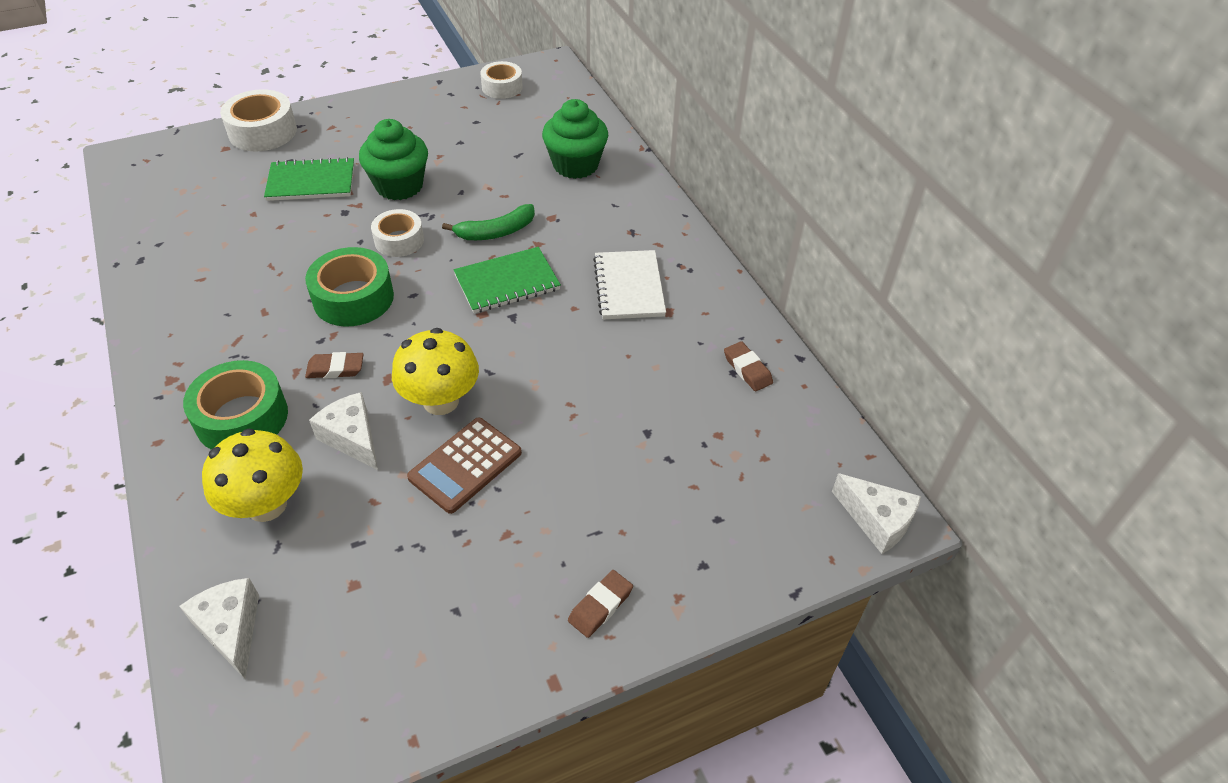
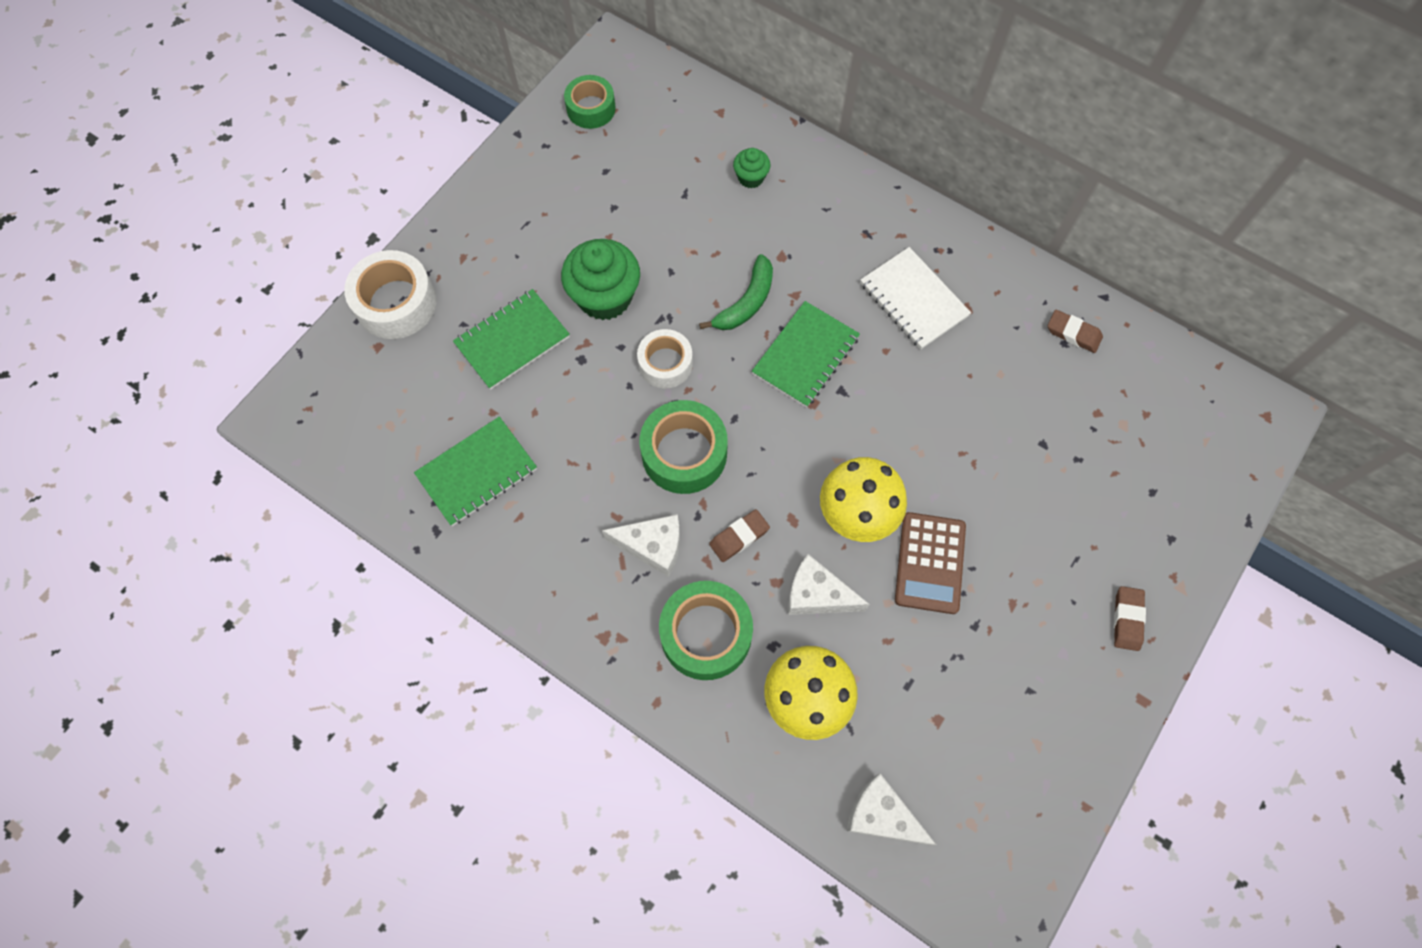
camera: 30 degrees left, 20 degrees up
(204, 241) = (477, 472): none -> green notebook
(502, 87) = (591, 108): white tape -> green tape
(575, 165) = (751, 177): green cupcake -> green cupcake, size x0.50
(877, 520) = (1261, 423): white cheese -> white cheese (652, 546)

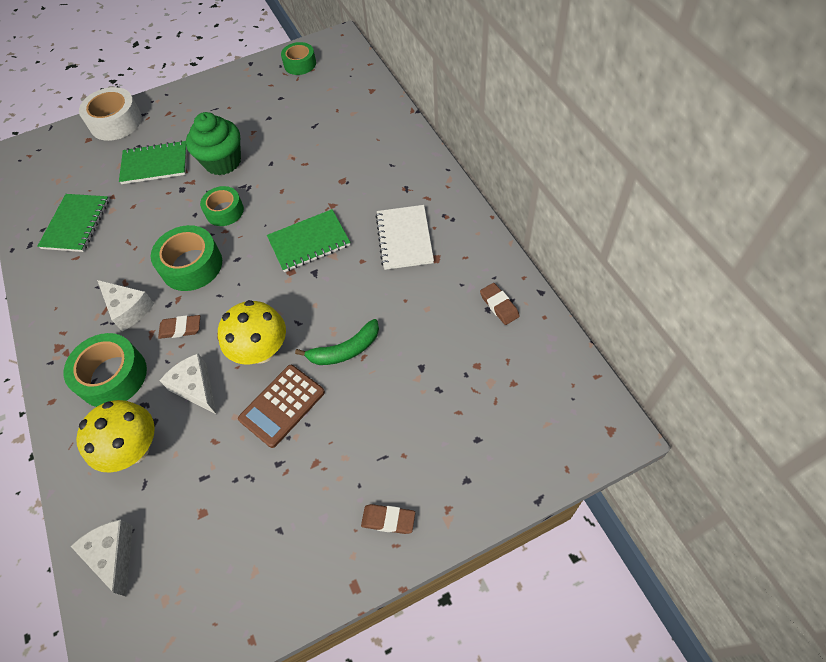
camera: 35 degrees right, 10 degrees down
(477, 472) = (76, 224): green notebook -> green notebook turned 75 degrees counterclockwise
(665, 363) = (224, 211): white tape -> green tape
(746, 302) = (299, 197): green banana -> green banana (345, 350)
(751, 177) = (360, 131): green cupcake -> none
(1127, 619) = (388, 520): brown eraser -> brown eraser turned 60 degrees clockwise

